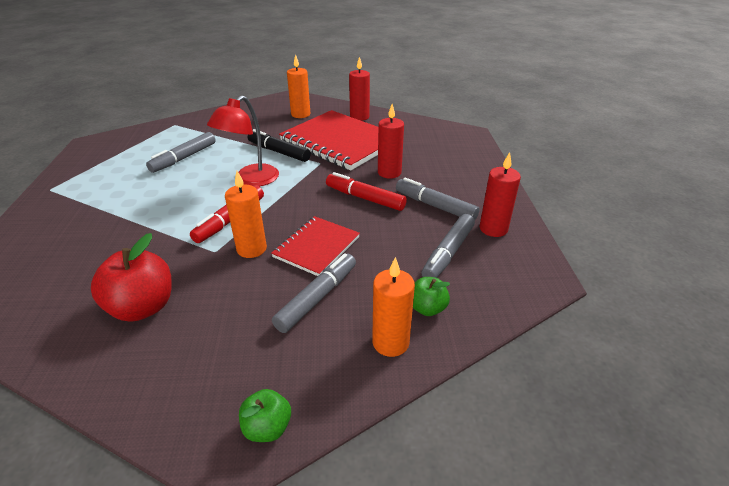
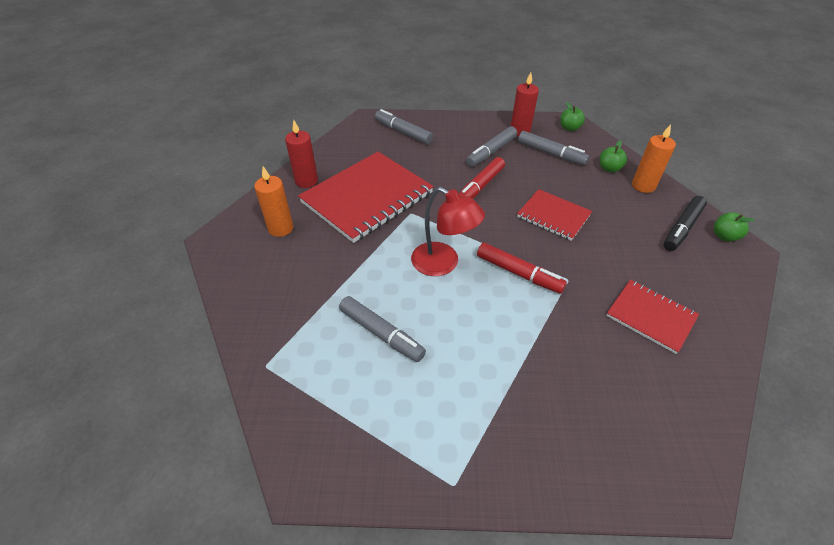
camera: 85 degrees left, 10 degrees up
(143, 307) = (650, 316): red apple -> red notebook
(251, 249) = (561, 254): orange candle -> none
(279, 152) = (381, 244): black marker -> black marker (682, 228)
(317, 298) = (612, 216): grey marker -> grey marker (403, 132)
(389, 173) = (436, 170): red candle -> none
(525, 276) = (569, 128): none -> green apple

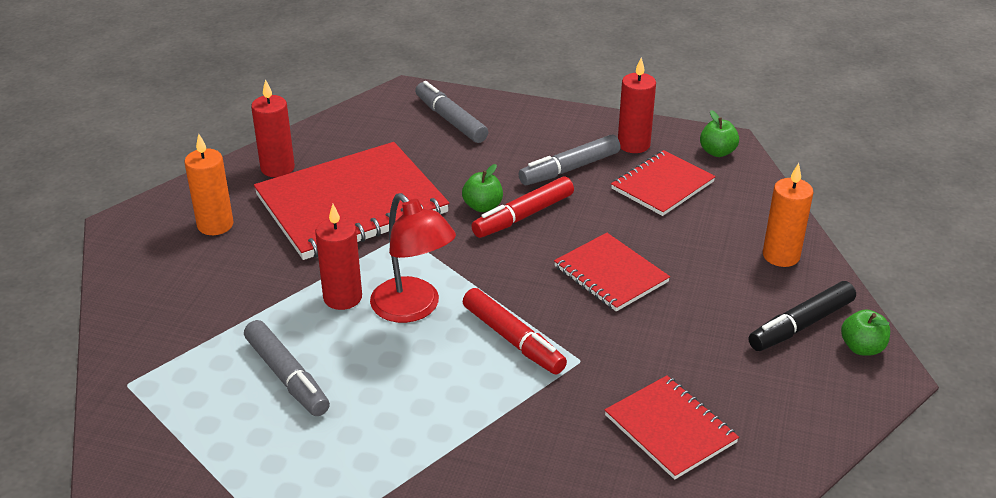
camera: 15 degrees right, 10 degrees down
(392, 265) = (342, 298): none -> red candle
(550, 153) = (662, 185): grey marker -> red notebook
(609, 169) = (742, 222): green apple -> green apple (482, 206)

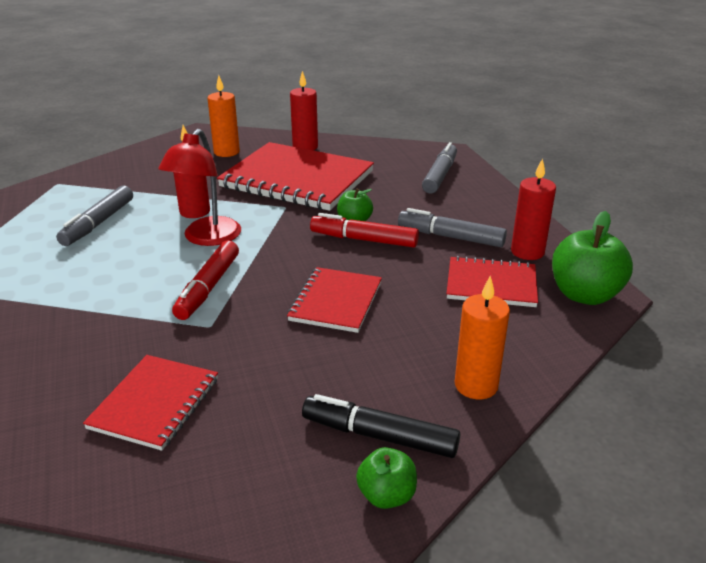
camera: 55 degrees right, 5 degrees down
(717, 152) = (584, 295): green apple -> green apple, size x1.79

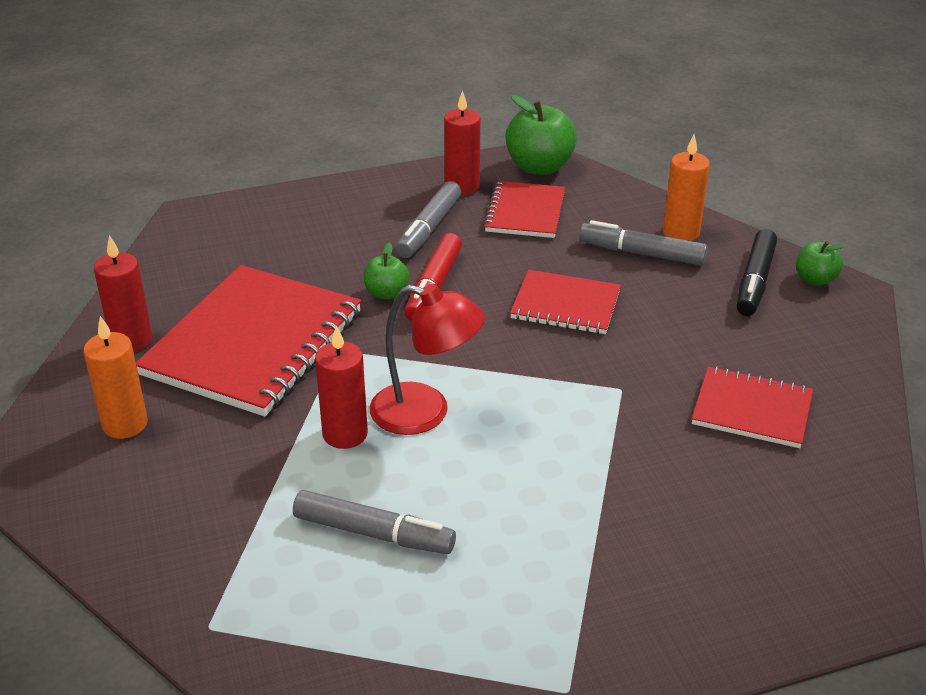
camera: 90 degrees left, 5 degrees up
(208, 287) = (545, 398): red marker -> none
(439, 175) = (266, 226): grey marker -> grey marker (642, 253)

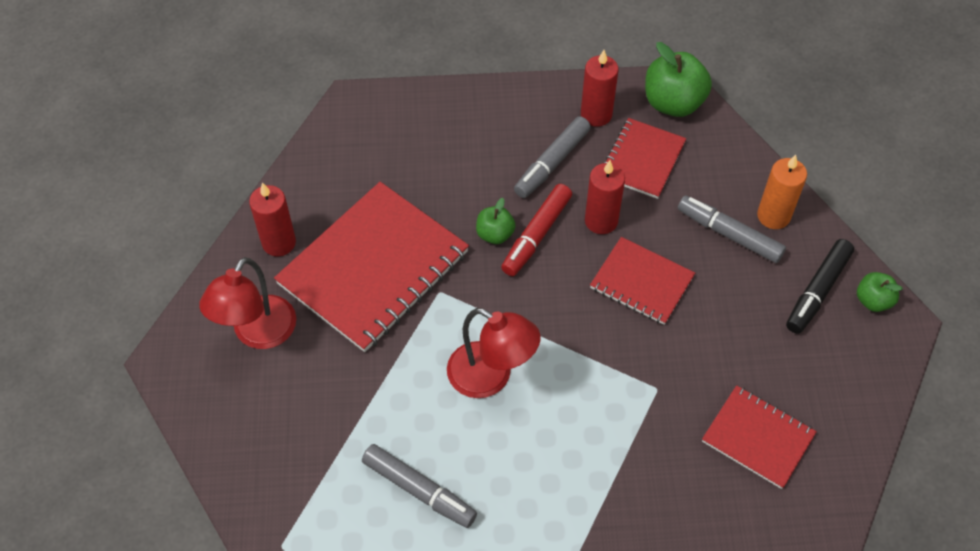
camera: 15 degrees right, 20 degrees up
(125, 424) = (258, 334): orange candle -> red lamp
(345, 434) = (422, 384): red candle -> red candle (601, 221)

